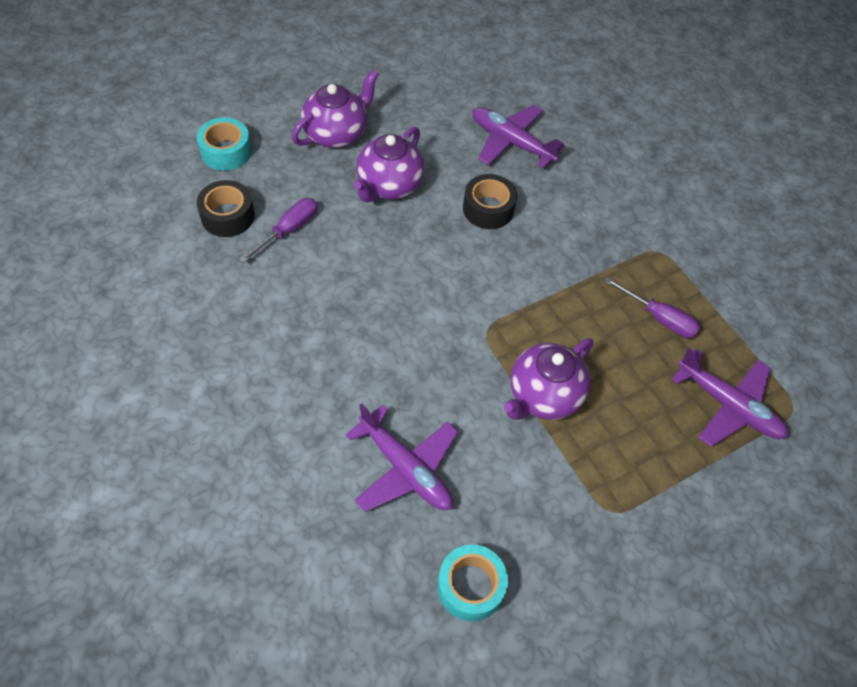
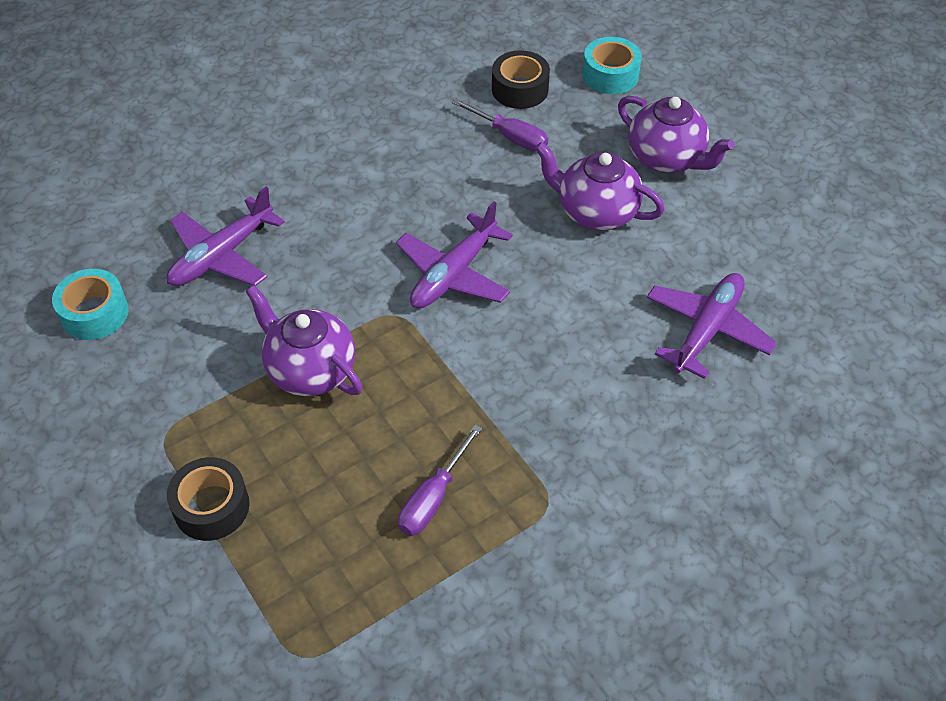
camera: 90 degrees right, 5 degrees down
(488, 209) = (581, 309): black tape -> black tape (211, 506)
(728, 406) = (302, 572): purple plane -> purple plane (453, 274)

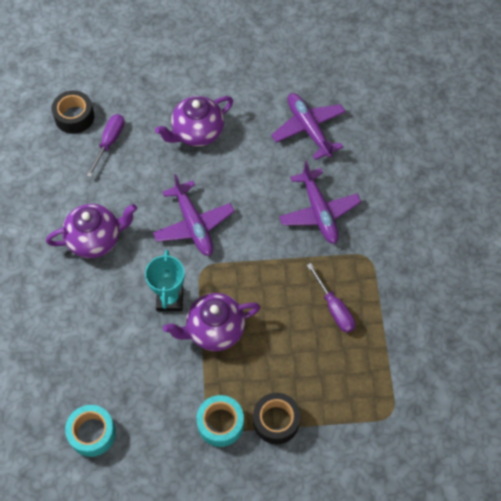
camera: 60 degrees left, 10 degrees up
(222, 256) = (95, 341): purple plane -> purple plane (319, 212)
(326, 301) = (170, 299): none -> turquoise trophy
(510, 136) = (109, 142): purple screwdriver -> purple screwdriver turned 45 degrees counterclockwise
(610, 75) = (98, 66): turquoise tape -> turquoise tape (220, 423)
(667, 159) = (182, 78): purple teapot -> purple teapot (95, 239)

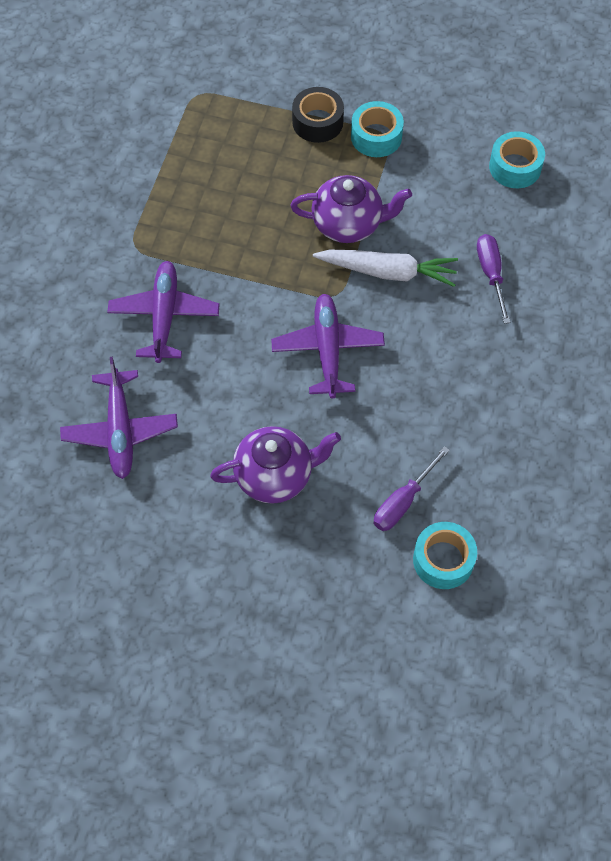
camera: 160 degrees left, 0 degrees up
(74, 117) = (443, 560): black tape -> turquoise tape
(95, 239) = (458, 370): purple teapot -> none
(170, 299) = (388, 272): turquoise trophy -> white carrot
(334, 308) = (203, 205): purple screwdriver -> purple screwdriver (491, 274)

